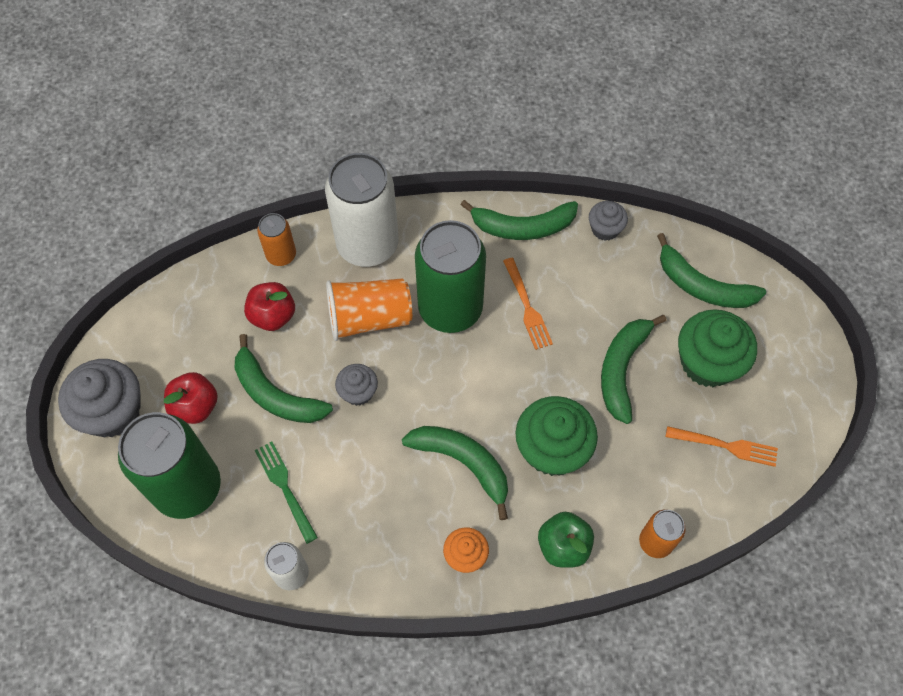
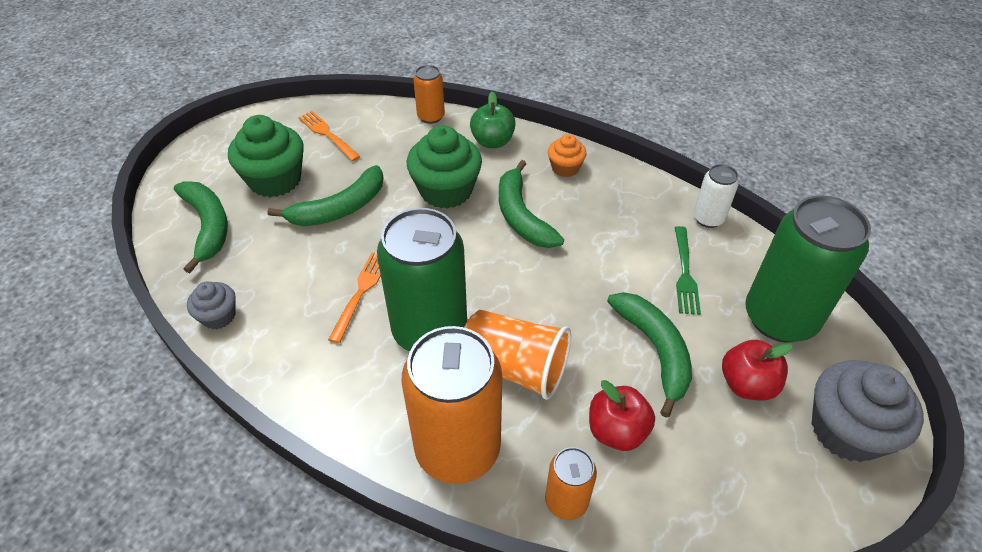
camera: 145 degrees left, 15 degrees down
(358, 392) = (572, 309): grey cupcake -> none
(367, 245) = (457, 449): white can -> orange can
(522, 227) = (286, 365): green banana -> none

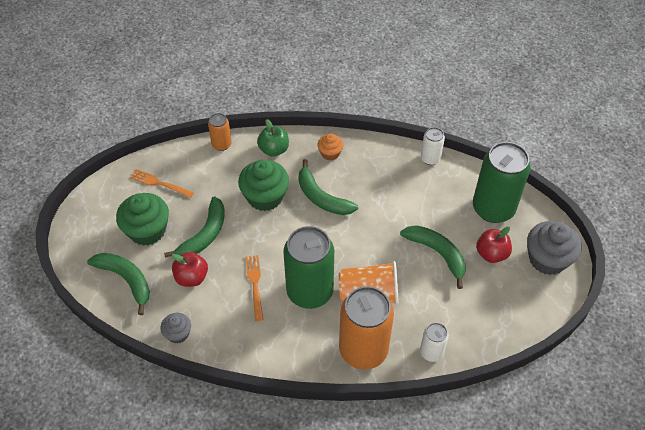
camera: 25 degrees left, 5 degrees up
(566, 501) = (431, 352): orange can -> white can
(616, 431) = (438, 306): red apple -> red apple (191, 277)
(685, 273) = (432, 200): green fork -> none

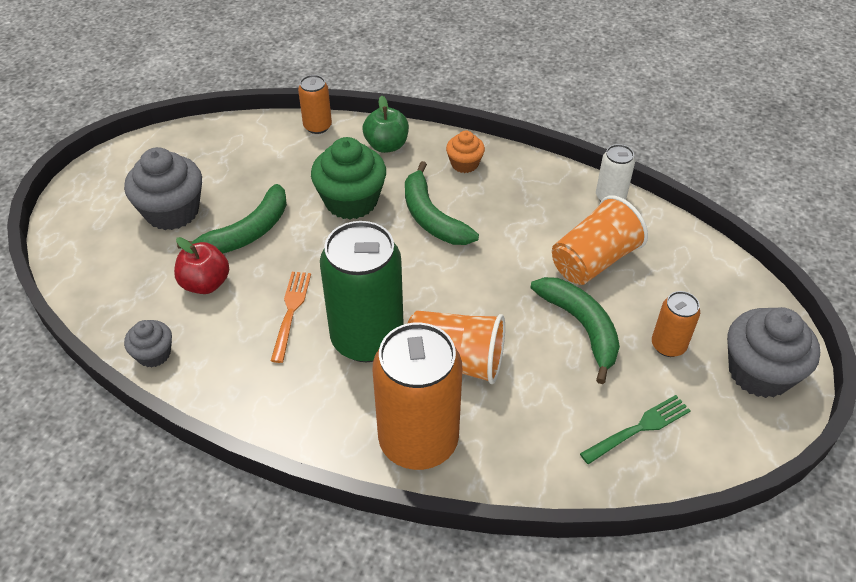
camera: 15 degrees right, 5 degrees down
(126, 280) = (115, 267): green banana -> none
(147, 230) = (172, 211): green cupcake -> grey cupcake
(159, 183) = (214, 158): orange fork -> none
(431, 352) = (526, 469): white can -> none
(432, 206) = (593, 261): none -> orange cup
(488, 311) = (638, 428): none -> green fork
(491, 254) = (668, 345): red apple -> orange can
(493, 208) = (689, 282): green can -> none

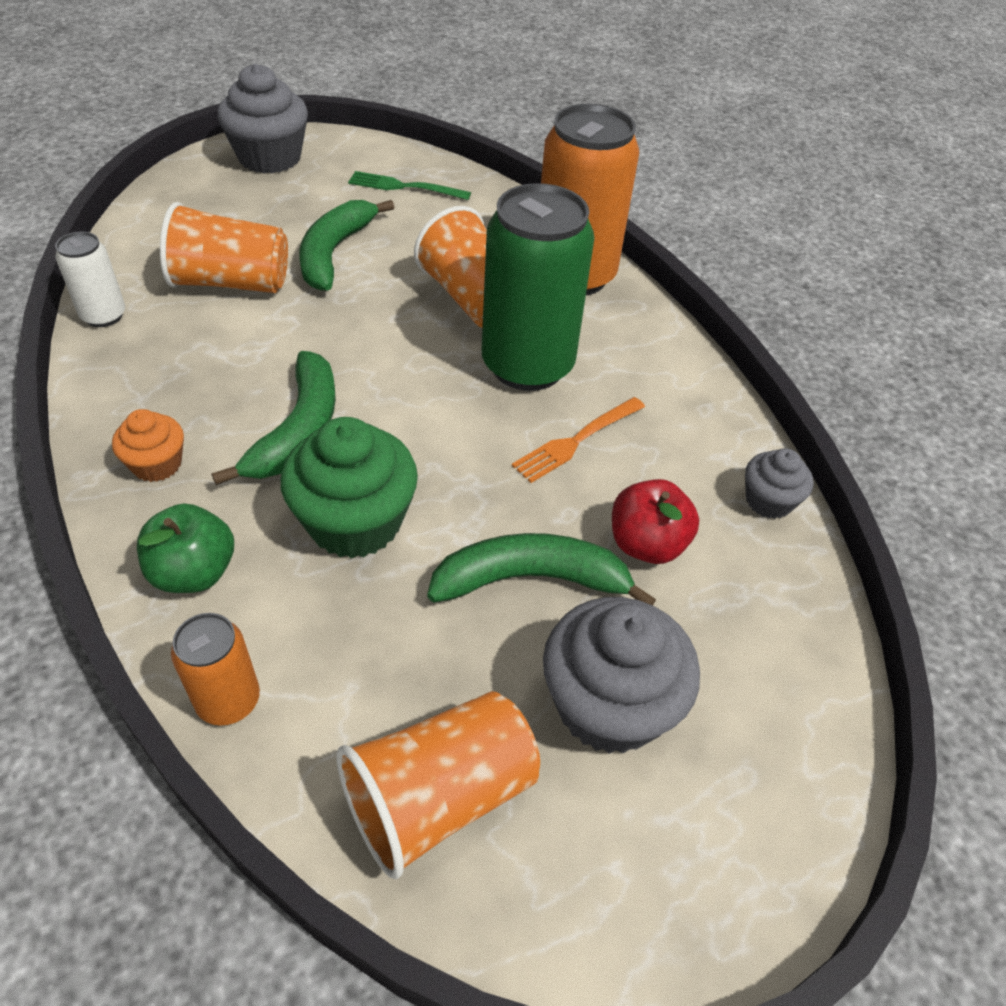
camera: 140 degrees left, 0 degrees up
(213, 150) = (439, 797): none -> orange cup
(668, 345) = (296, 204): orange can -> none

